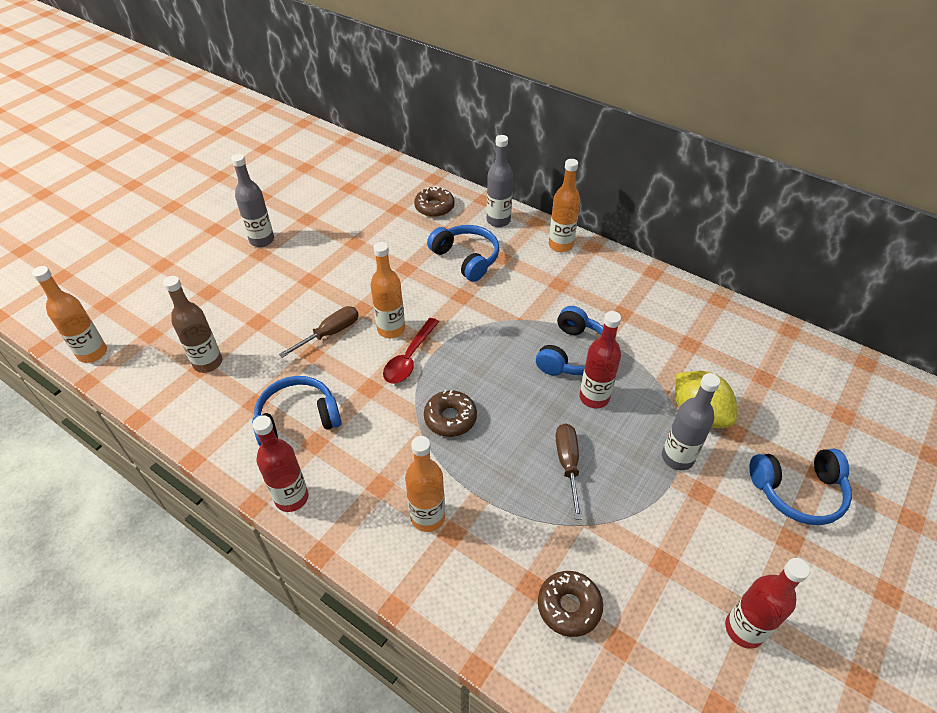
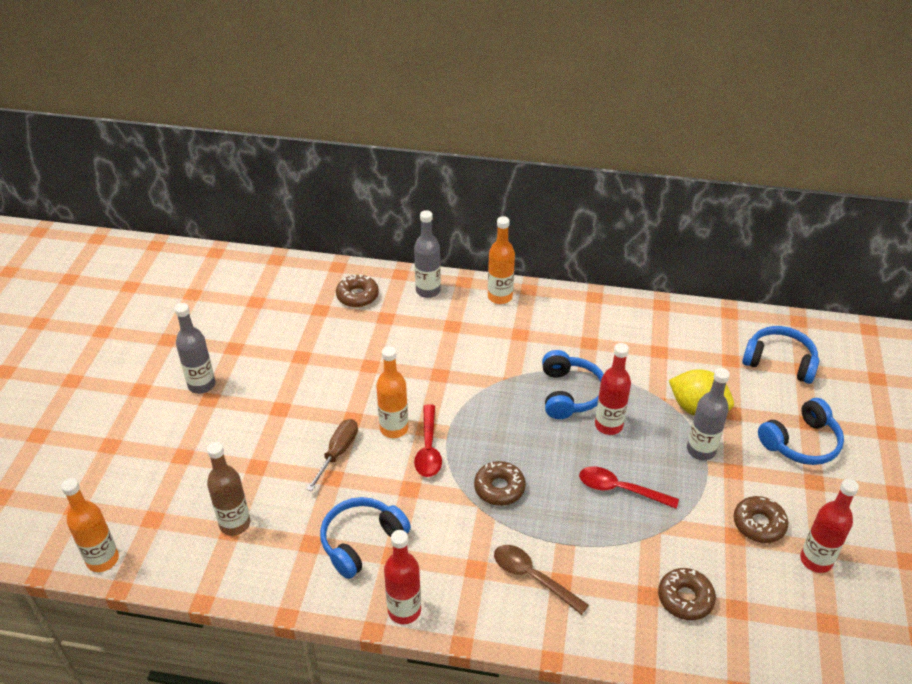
camera: 25 degrees left, 5 degrees down
(427, 517) = (533, 577): orange bottle -> brown spoon
(466, 258) = (421, 337): blue headphones -> blue headphones (779, 362)
(568, 465) = (620, 489): brown screwdriver -> red spoon
(698, 561) = (759, 524): none -> brown donut

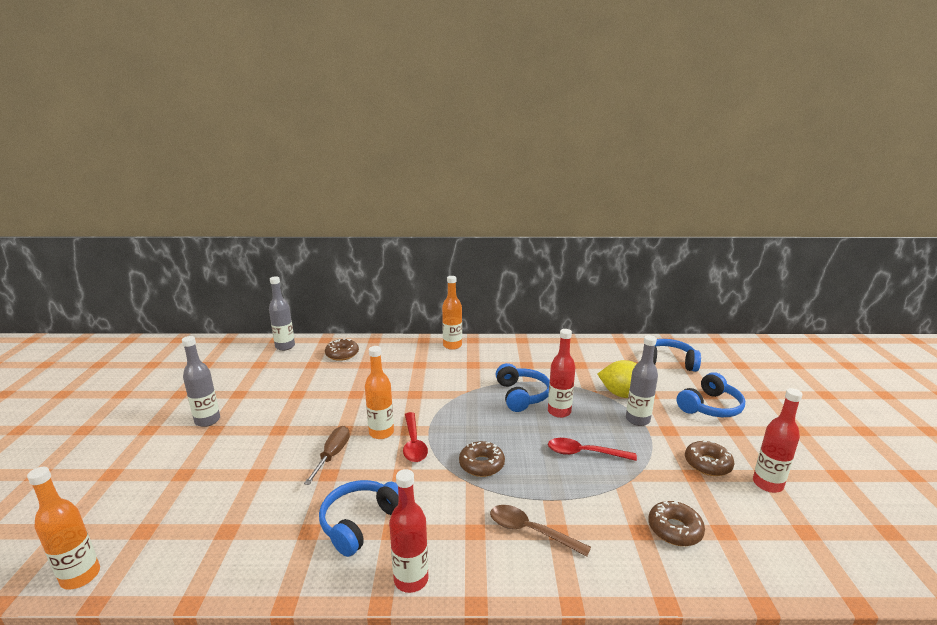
camera: 10 degrees left, 20 degrees down
(235, 524) = (231, 524): brown bottle -> none
(428, 291) = (397, 347): grey bottle -> grey bottle (285, 346)

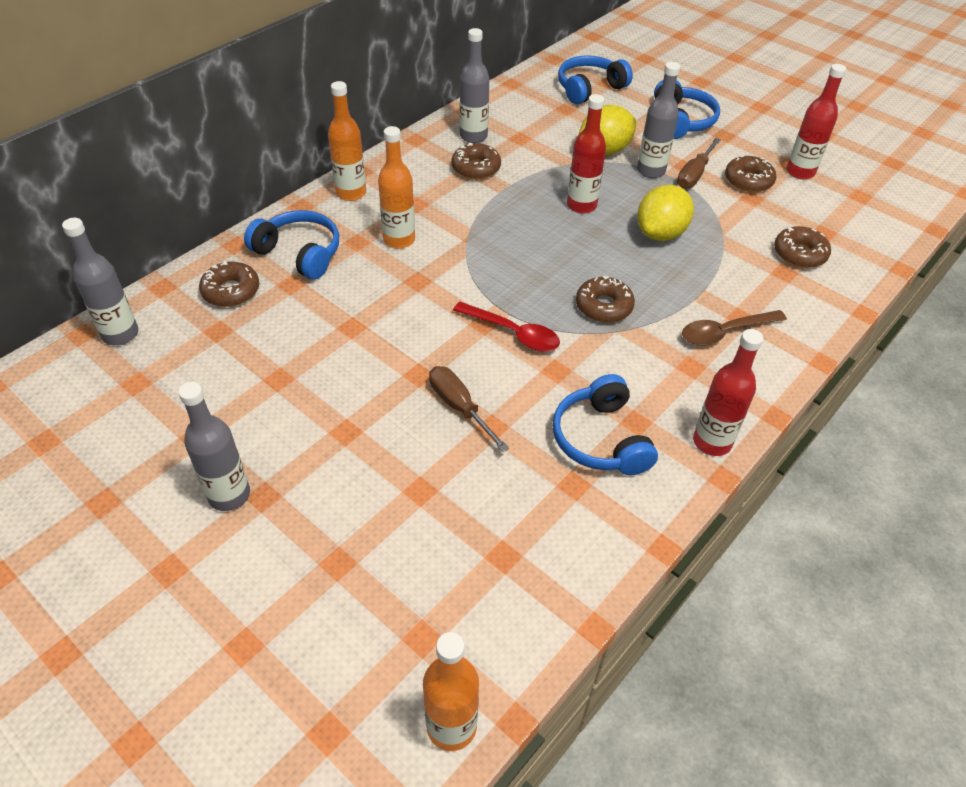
camera: 50 degrees left, 25 degrees up
(381, 432) = (463, 347): orange bottle -> orange bottle (399, 240)
(522, 395) = (523, 209): blue headphones -> blue headphones (299, 253)
(530, 365) = (476, 168): none -> brown donut
(554, 352) = (473, 136): none -> grey bottle
(584, 453) = (660, 233): red spoon -> yellow lemon
(667, 438) = (694, 175): none -> brown screwdriver

